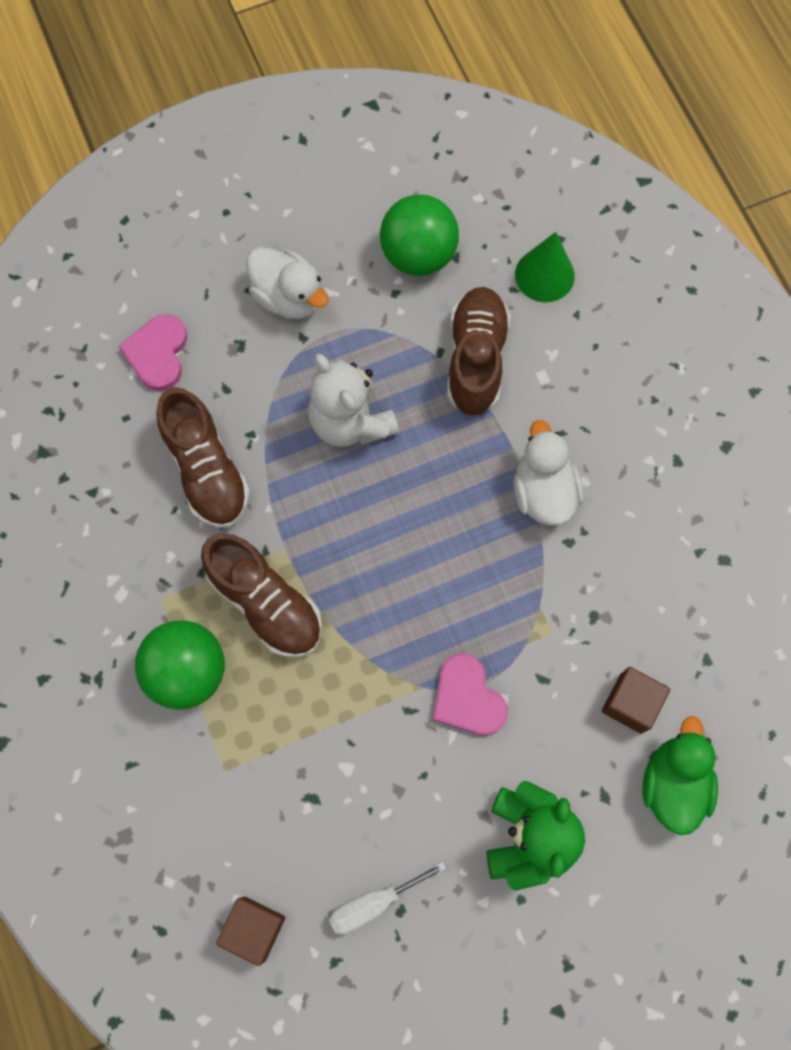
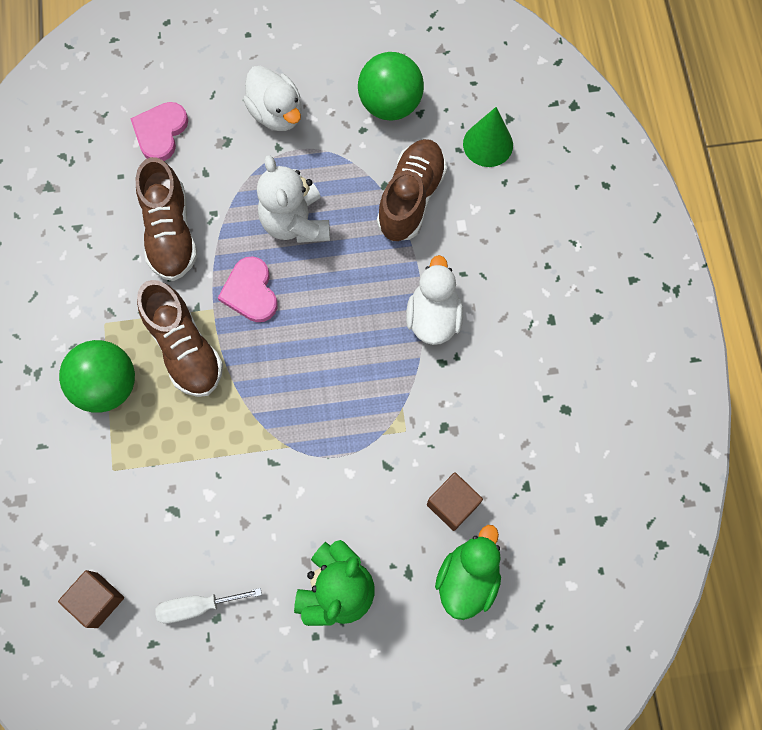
camera: 15 degrees right, 0 degrees up
(467, 698) = (321, 465): pink heart -> pink heart (250, 292)

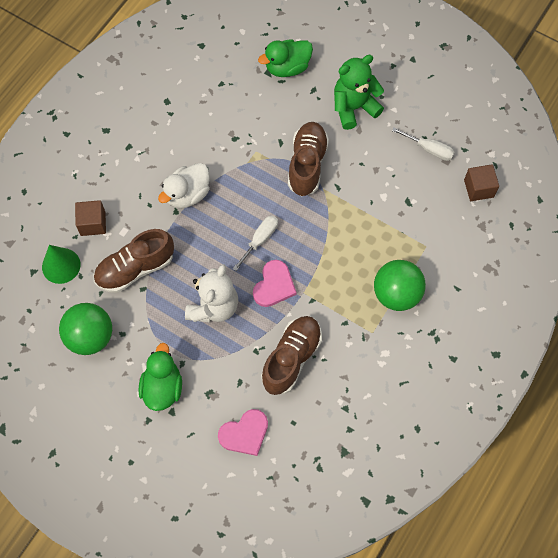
camera: 140 degrees left, 5 degrees down
(185, 348) = (337, 282): brown shoe -> brown shoe (307, 164)
(276, 113) = (162, 387): white duck -> green duck
(308, 329) = (260, 240): none -> white screwdriver
(452, 504) = (264, 102): brown cube -> brown cube (93, 223)

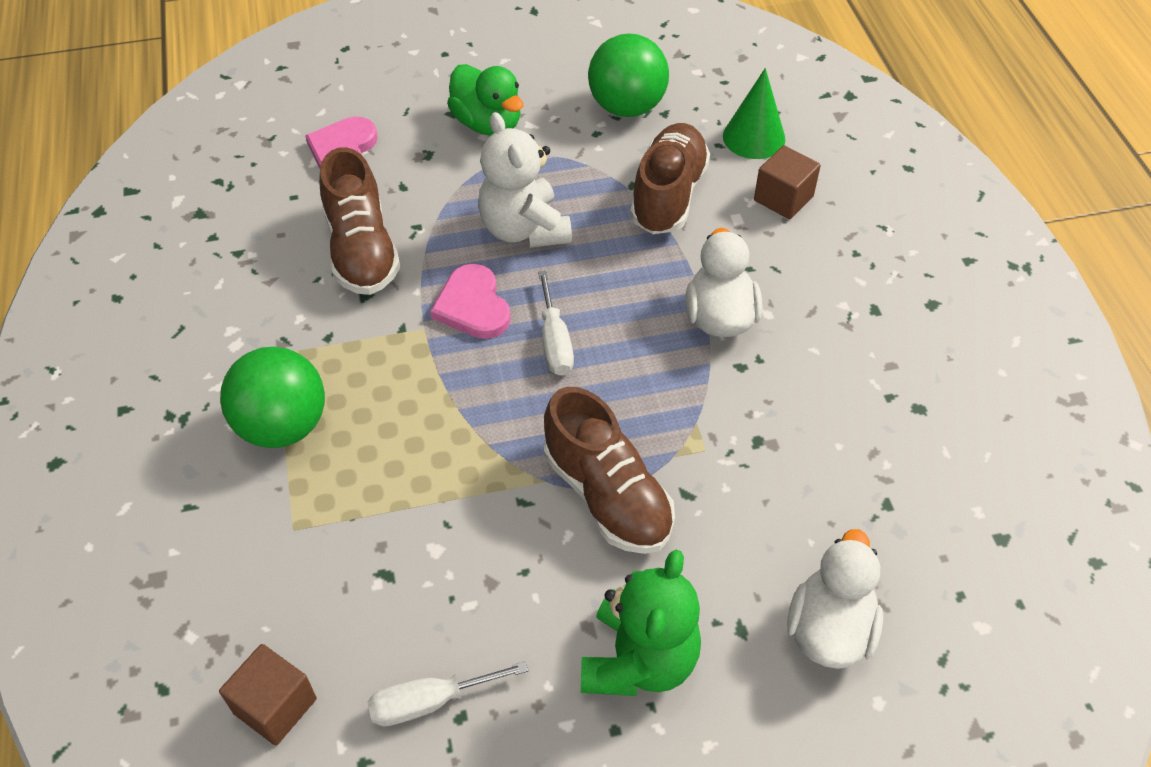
camera: 135 degrees right, 15 degrees down
(287, 67) = (829, 629): green duck -> white duck

